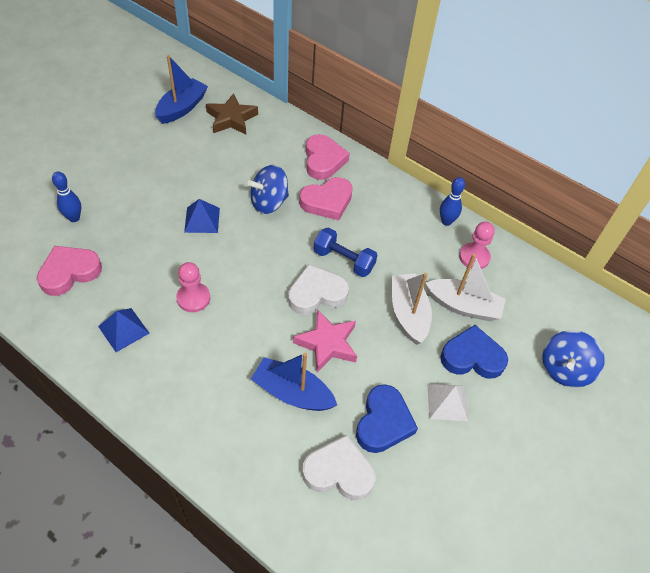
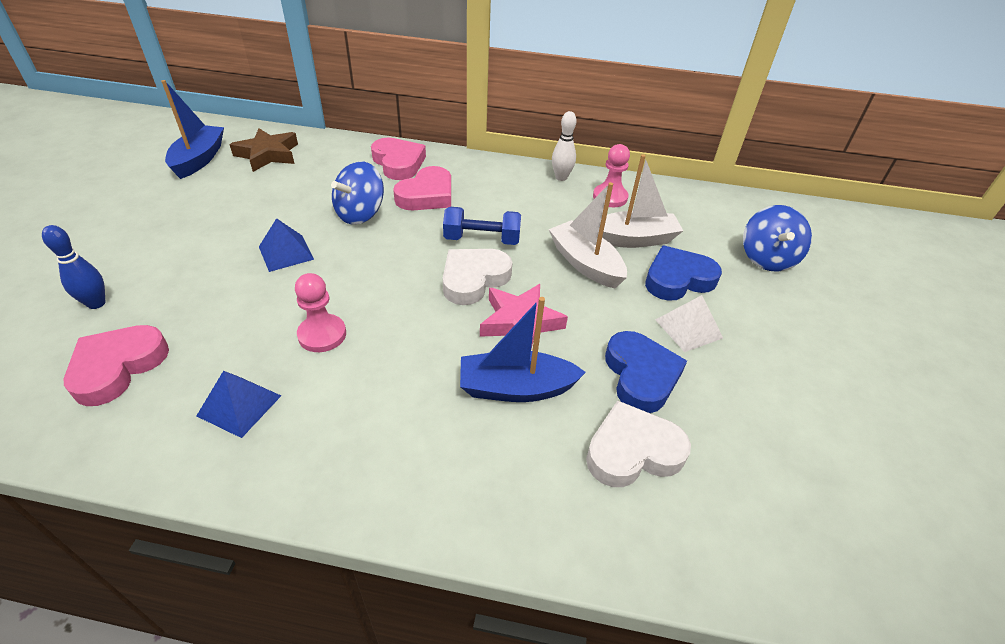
camera: 25 degrees left, 10 degrees down
(446, 221) = (561, 177): blue bowling pin -> white bowling pin

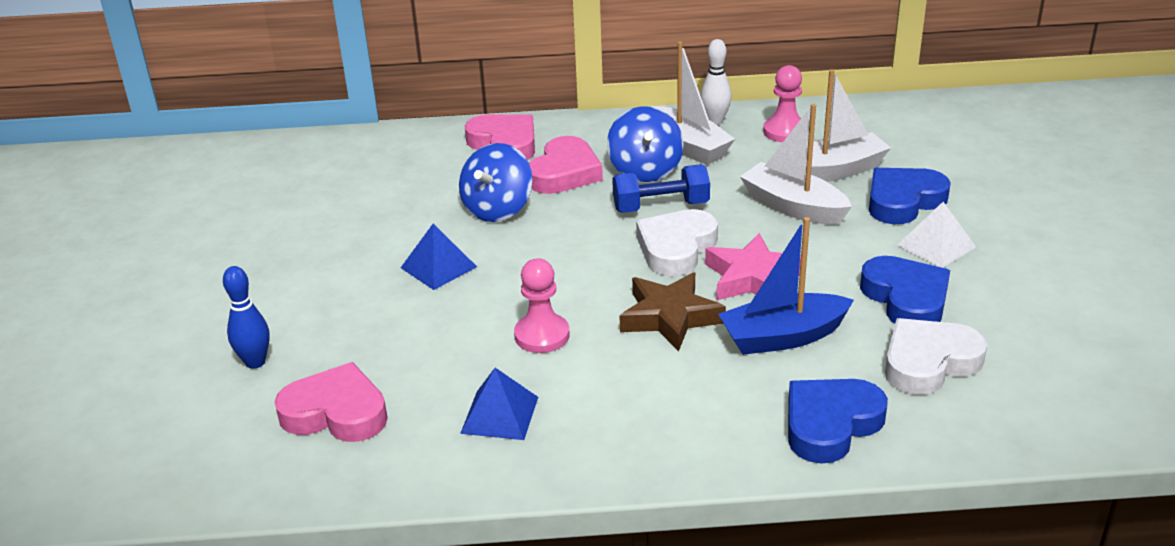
camera: 10 degrees left, 10 degrees down
(118, 367) = (336, 412): pink heart -> pink heart turned 90 degrees clockwise
(199, 159) = (244, 190): blue boat -> none
(268, 154) = (330, 166): brown star -> brown star (670, 317)
(511, 498) = (830, 424): none -> blue heart
(529, 194) = (688, 147): none -> white boat
(767, 258) = (992, 160): blue spinning top -> blue spinning top (645, 170)

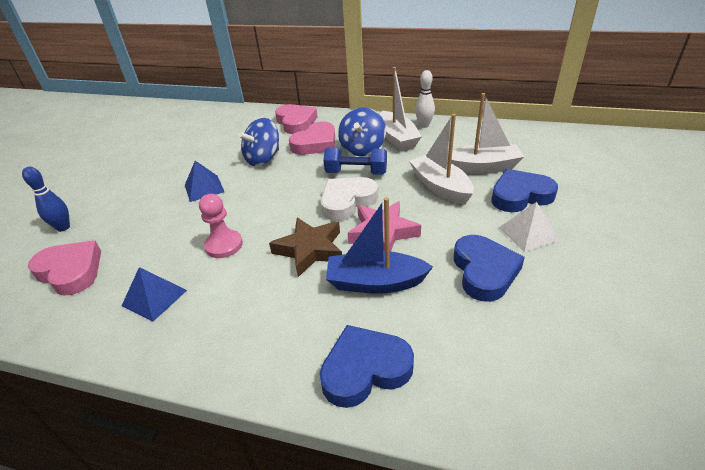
camera: 20 degrees right, 5 degrees up
(785, 131) = (464, 137): pink pawn -> none
(929, 362) = (474, 332): white heart -> none

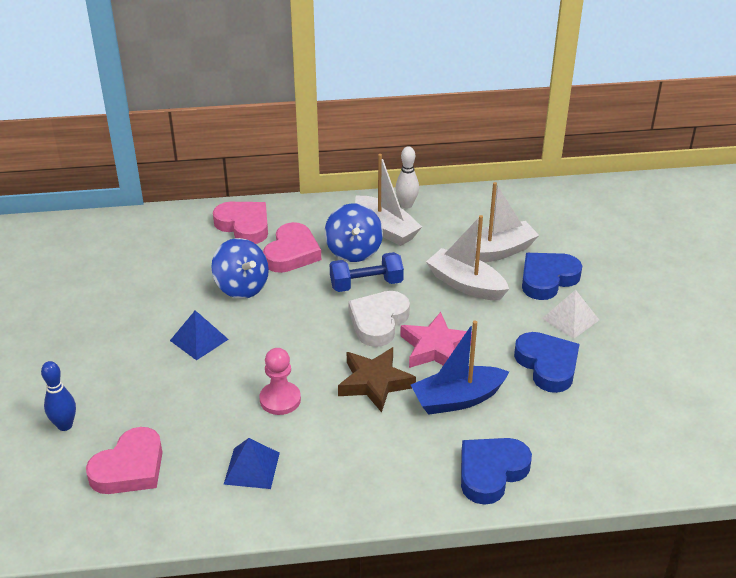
camera: 25 degrees left, 0 degrees up
(71, 271) = (130, 468): pink heart -> pink heart turned 120 degrees clockwise
(263, 159) = (242, 287): blue spinning top -> blue spinning top turned 60 degrees counterclockwise

